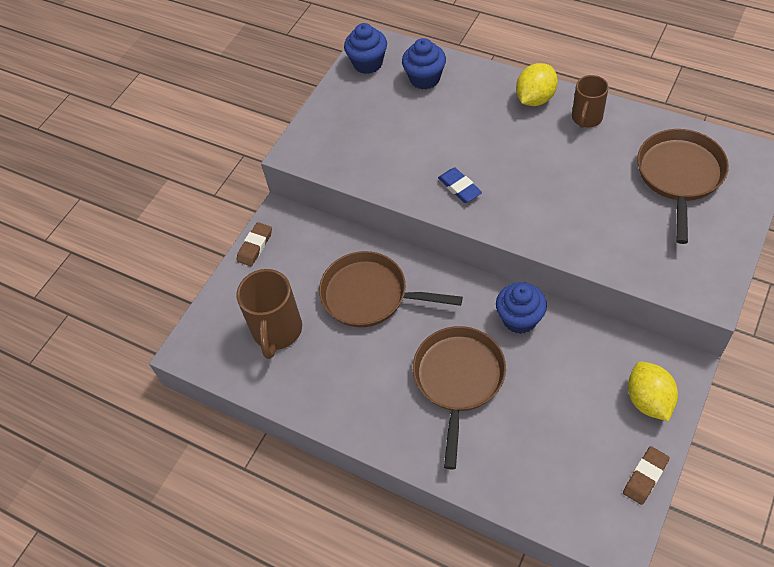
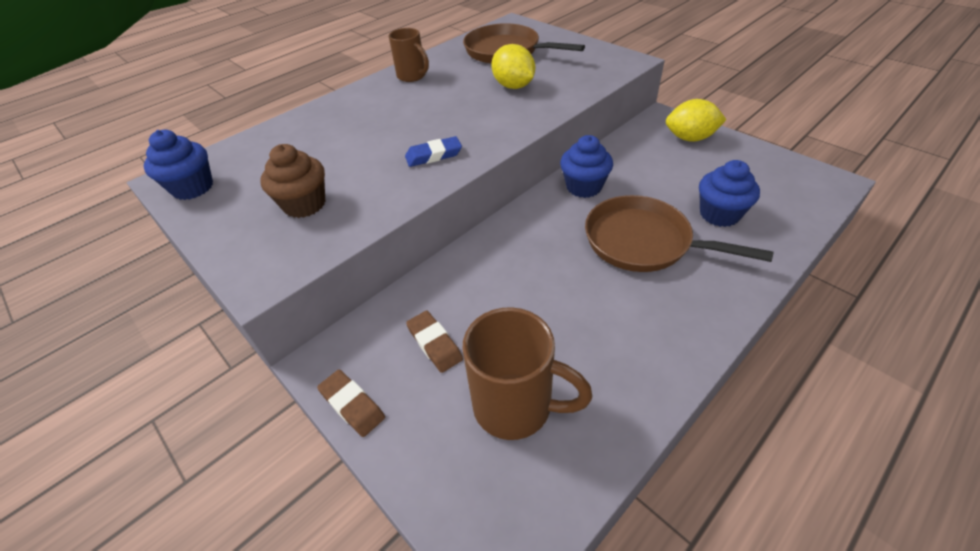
camera: 75 degrees left, 10 degrees down
(370, 295) = (503, 291): brown pan -> none
(371, 136) = (304, 204): none -> brown cupcake
(425, 78) = (266, 151): blue cupcake -> blue cupcake (719, 214)
(535, 98) = (364, 95): yellow lemon -> yellow lemon (513, 86)
(645, 477) = (765, 155): brown eraser -> brown eraser (434, 343)

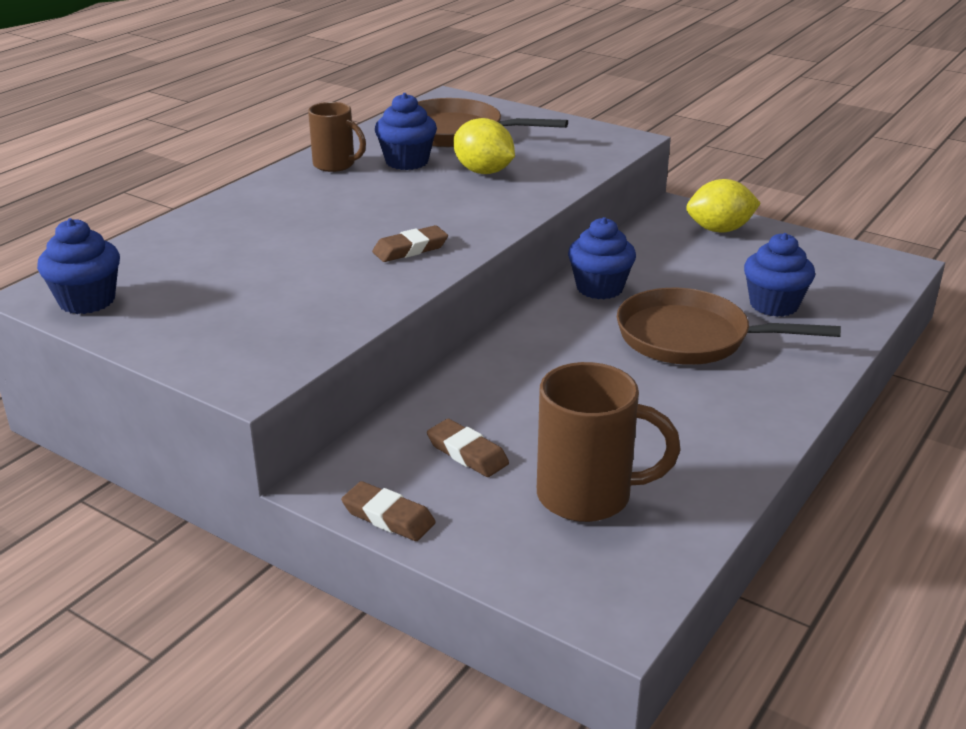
camera: 15 degrees left, 15 degrees down
(304, 204) = (262, 307): brown cupcake -> none
(433, 155) = (410, 249): blue eraser -> brown eraser
(462, 75) = (407, 162): none -> blue cupcake

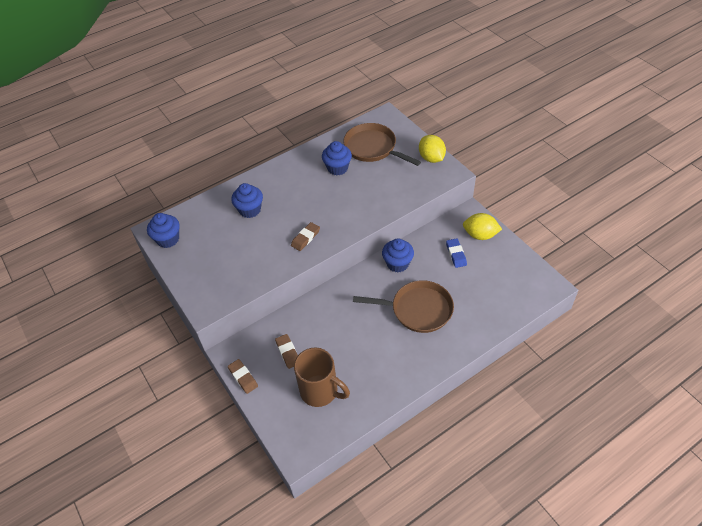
camera: 25 degrees right, 20 degrees up
(335, 165) = (305, 163): brown mug -> none
(410, 249) = (305, 238): brown eraser -> brown eraser turned 45 degrees counterclockwise
(483, 172) = (368, 185): yellow lemon -> yellow lemon (431, 158)
(691, 338) = (418, 310): brown pan -> brown pan turned 150 degrees clockwise
(698, 258) = (456, 254): none -> blue eraser
(774, 305) = (470, 298): blue cupcake -> blue cupcake (250, 210)

